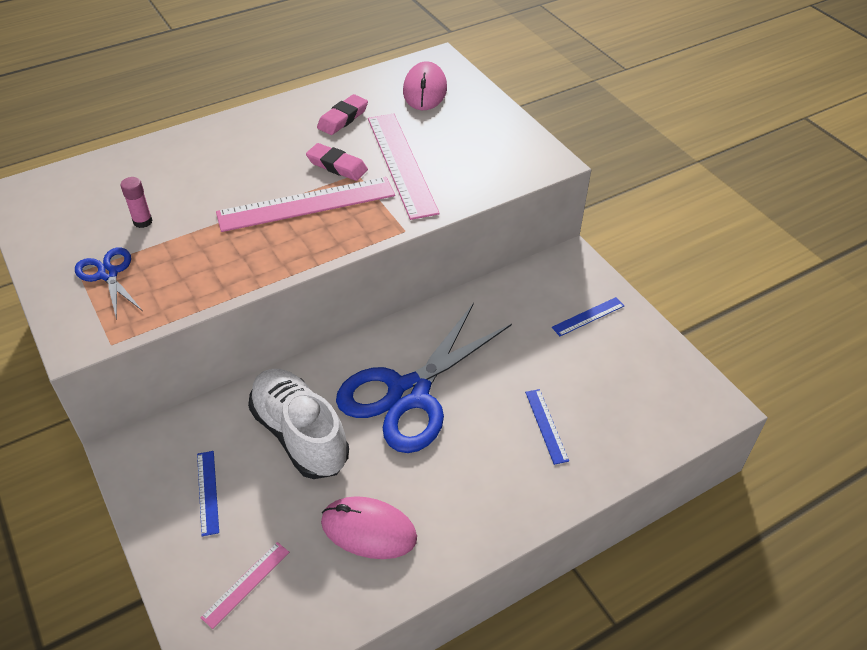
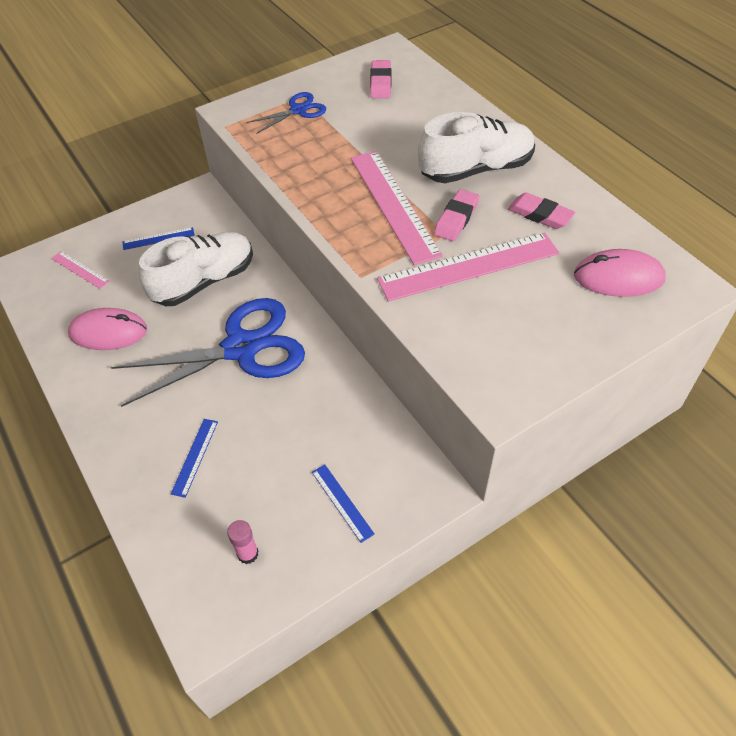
camera: 90 degrees right, 5 degrees up
(85, 203) = (380, 83): none -> pink eraser
(142, 221) = (361, 115): pink glue stick -> pink glue stick (248, 554)
(268, 148) = (476, 169): none -> white shoe
(369, 530) = (108, 332): pink mouse -> pink mouse turned 75 degrees clockwise
(409, 394) = (241, 348): blue scissors -> blue scissors turned 120 degrees clockwise
(546, 425) = (195, 457): blue ruler -> blue ruler turned 60 degrees counterclockwise

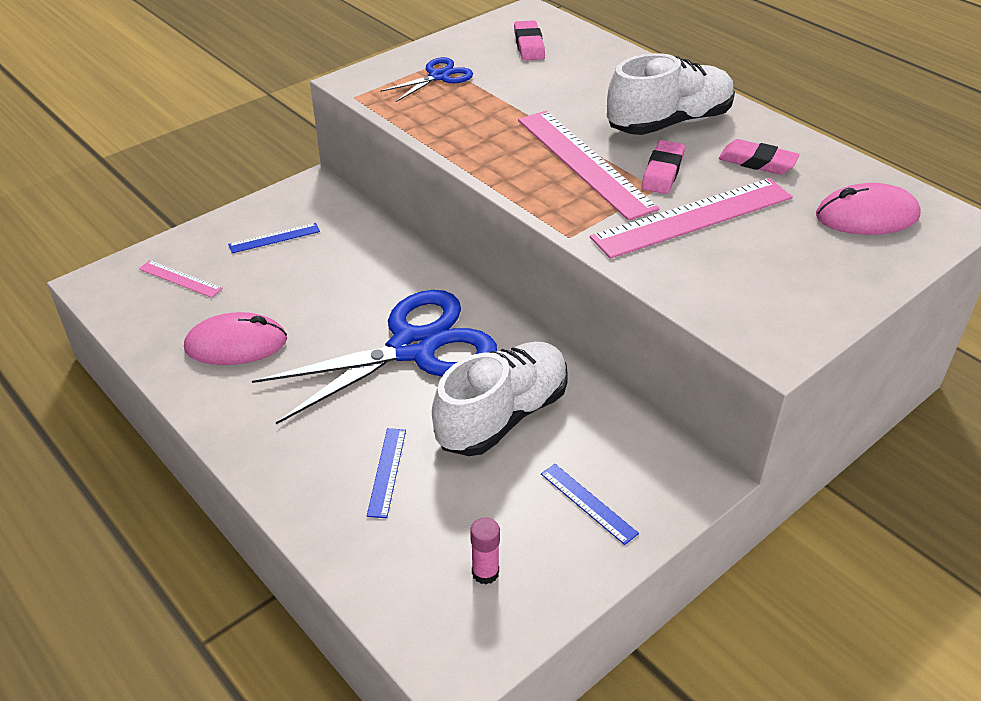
camera: 10 degrees left, 10 degrees down
(204, 281) = (346, 280): white shoe -> white shoe (502, 416)

